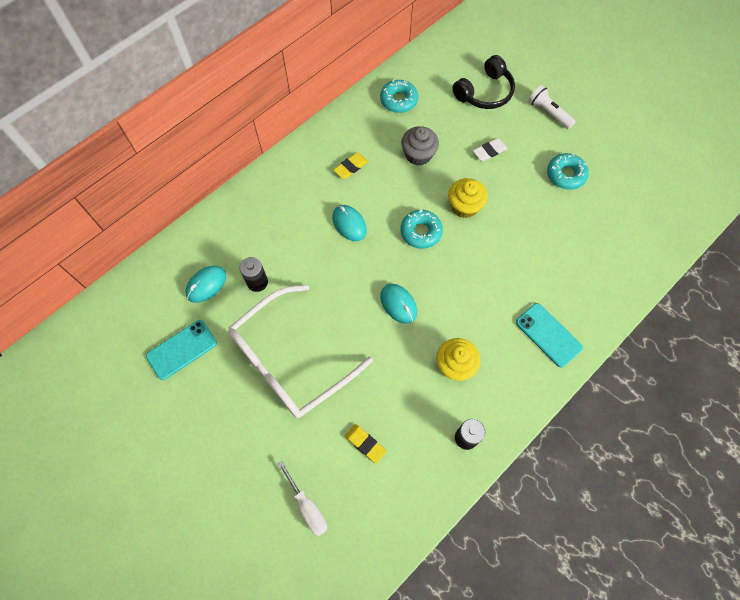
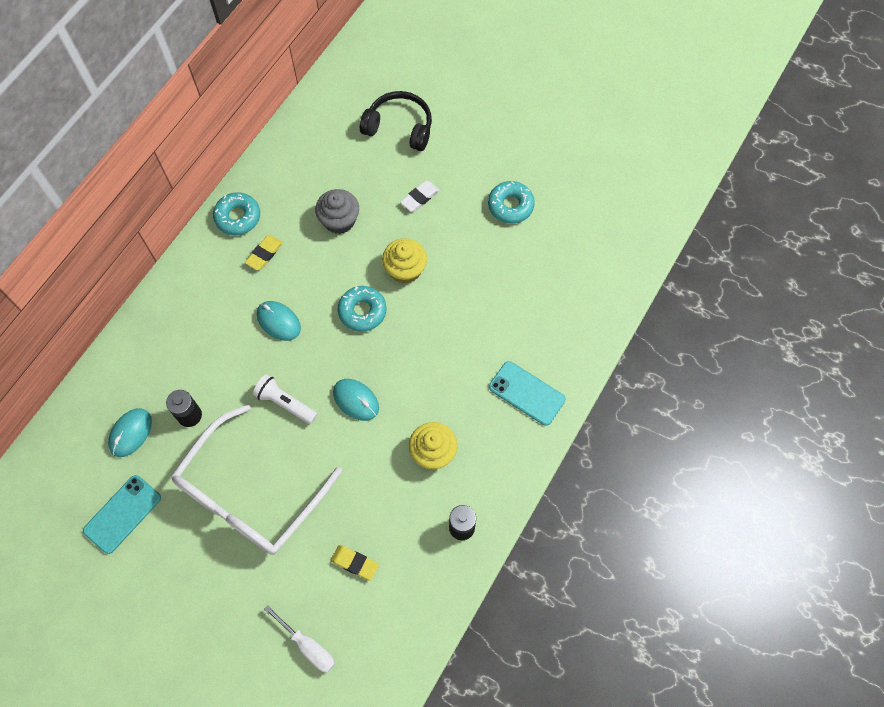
camera: 15 degrees left, 0 degrees up
(398, 100) = (301, 159): turquoise donut -> turquoise donut (238, 217)
(485, 92) = (399, 127): black headphones -> black headphones turned 105 degrees counterclockwise
(549, 113) = (477, 136): white flashlight -> white flashlight (285, 403)

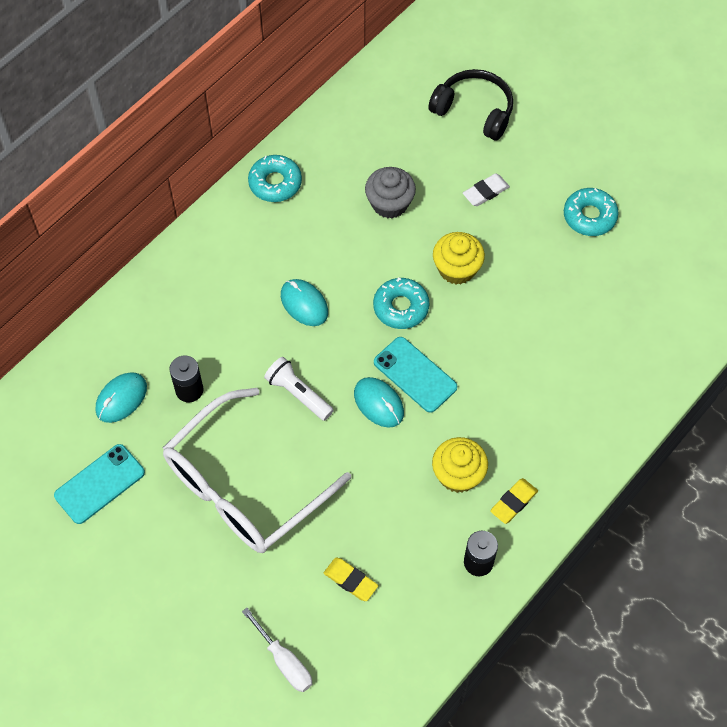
camera: 10 degrees right, 5 degrees down
(264, 254) = (299, 228): yellow eraser -> yellow eraser (513, 502)
(527, 393) = (576, 427): turquoise phone -> turquoise phone (415, 375)

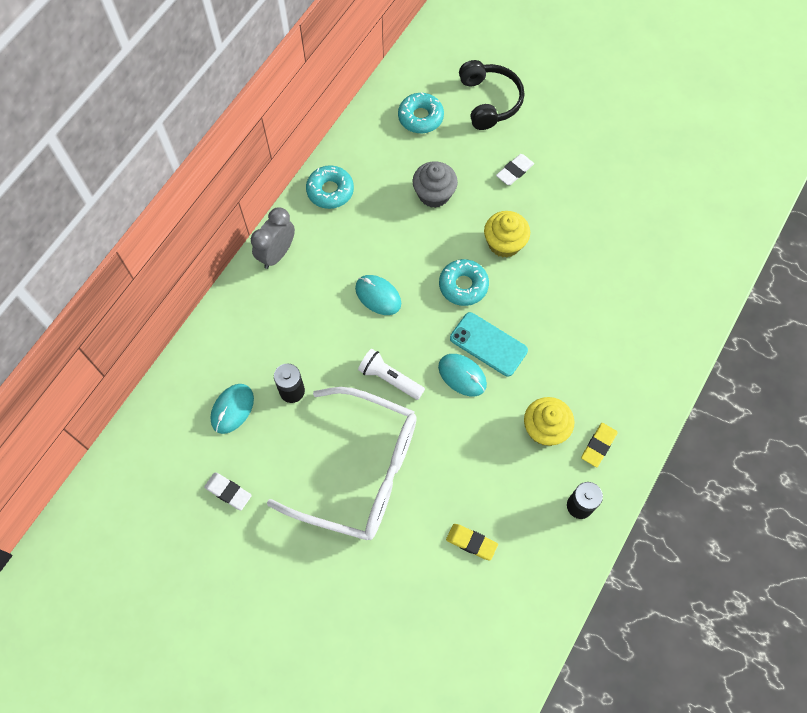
camera: 10 degrees left, 5 degrees up
(99, 484) = (228, 492): turquoise phone -> white eraser
(203, 242) = (277, 254): none -> grey clock
(245, 485) = (359, 471): white glasses -> white glasses turned 105 degrees counterclockwise
(284, 661) = (428, 628): white screwdriver -> none
(474, 111) = (489, 101): black headphones -> black headphones turned 60 degrees clockwise
(589, 216) = (607, 179): turquoise donut -> turquoise donut (420, 117)

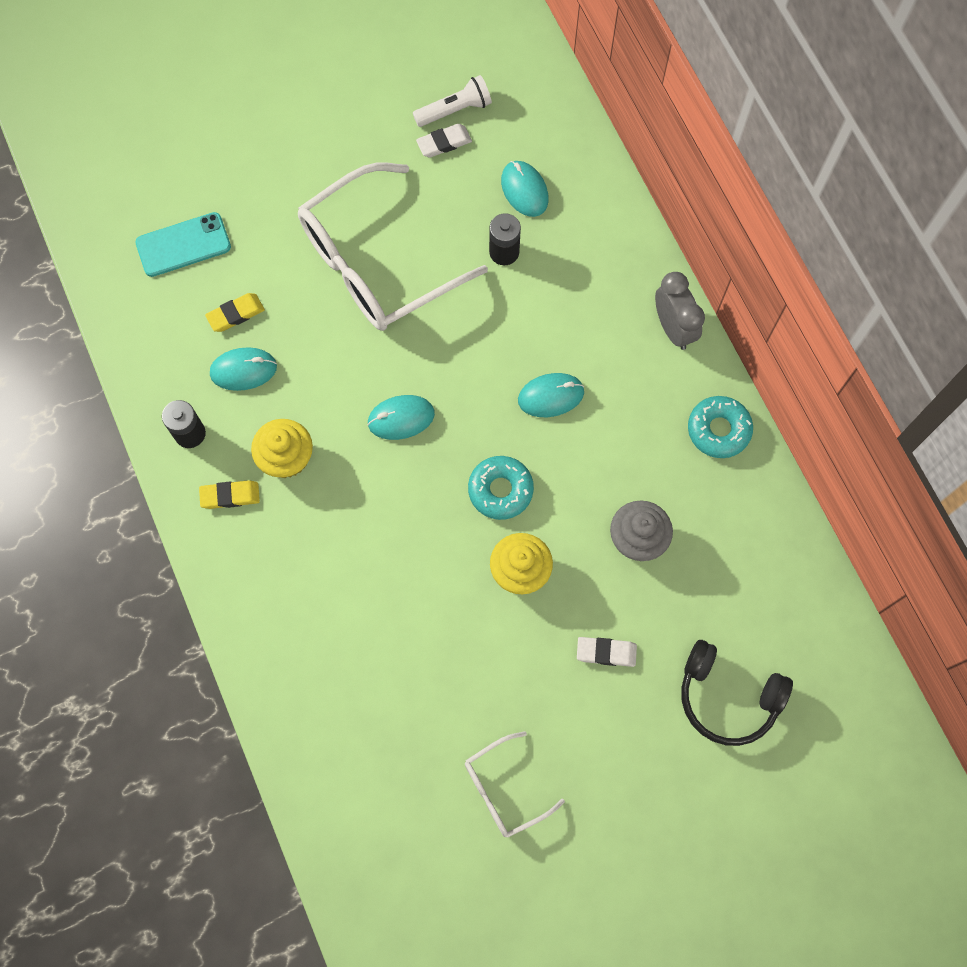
camera: 125 degrees right, 5 degrees up
(390, 379) = (449, 348): white flashlight -> white flashlight (454, 110)
(420, 117) = (756, 597): turquoise donut -> none
(488, 344) = (415, 468): turquoise phone -> turquoise phone (183, 245)
(508, 504) = (243, 370): none -> turquoise mouse
(514, 171) = (606, 652): white eraser -> white eraser turned 75 degrees counterclockwise
(598, 445) = (230, 496): yellow eraser -> yellow eraser turned 75 degrees counterclockwise
(631, 175) = (504, 789): none -> white glasses

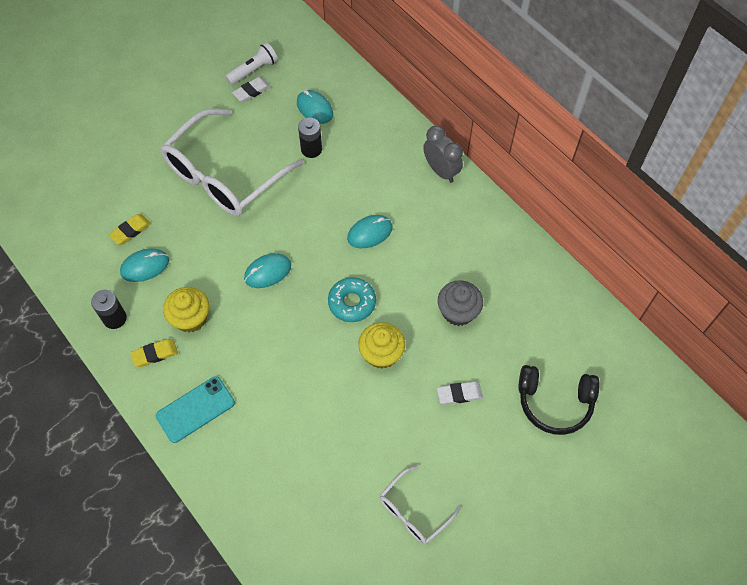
camera: 15 degrees left, 10 degrees down
(183, 245) = (82, 194): turquoise phone -> turquoise phone (195, 409)
(718, 430) = (491, 227): turquoise donut -> none

